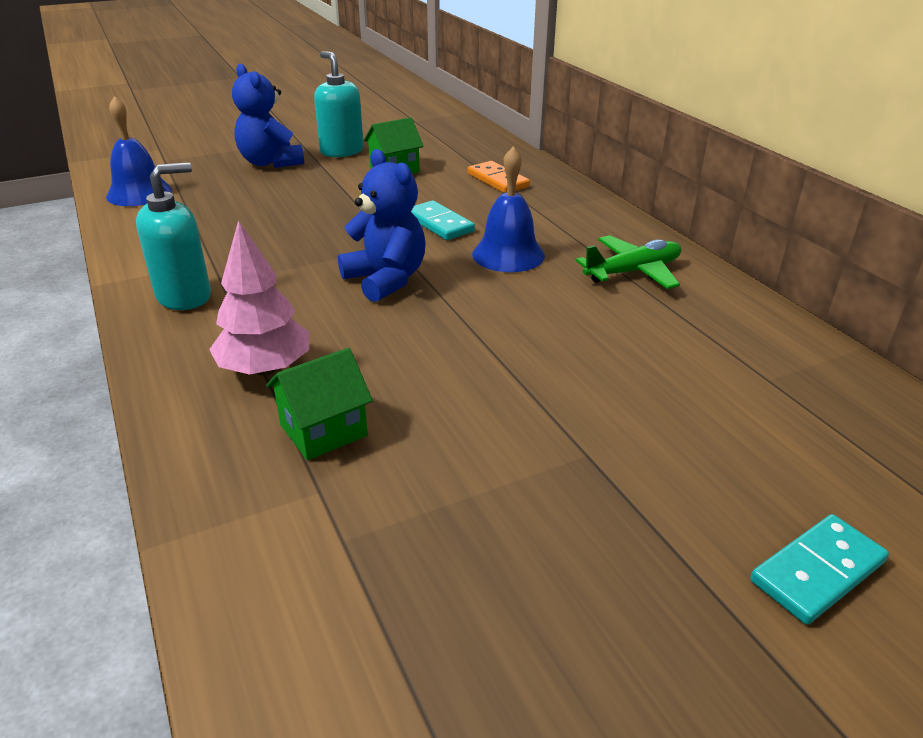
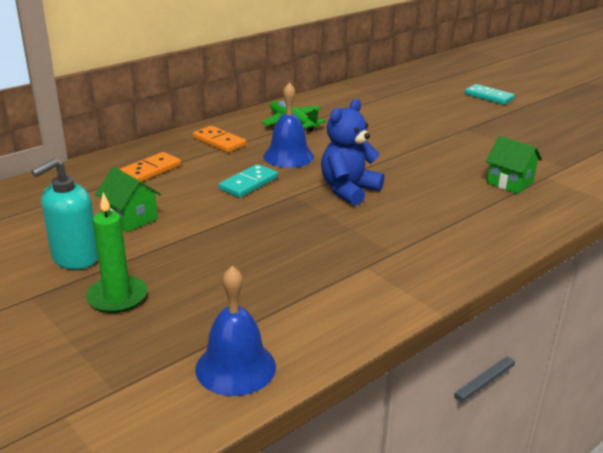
camera: 105 degrees left, 5 degrees down
(184, 296) = (425, 262): turquoise soap dispenser -> none
(265, 369) = (478, 209): pink tree -> none
(270, 163) = (117, 297): blue teddy bear -> green candle
(569, 217) = (219, 141): none -> orange domino

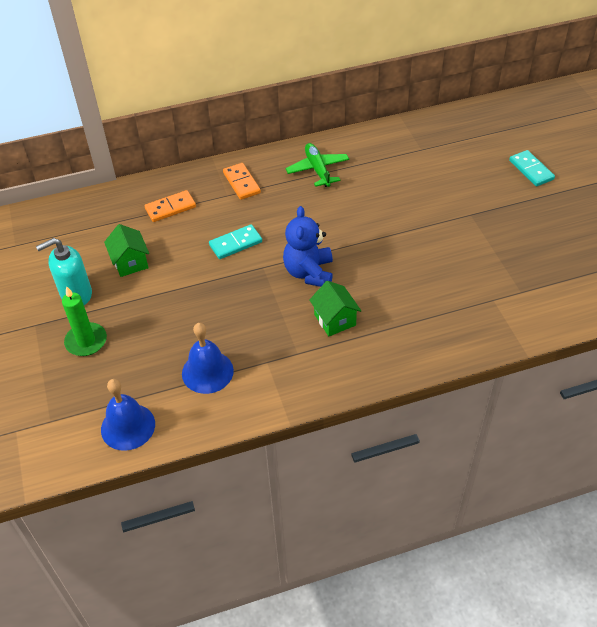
camera: 25 degrees right, 20 degrees up
(288, 156) = (287, 216): blue bell -> blue bell (207, 372)
(348, 190) = (309, 272): blue teddy bear -> blue teddy bear turned 60 degrees counterclockwise
(509, 183) = (452, 299): green house -> green house (335, 320)

